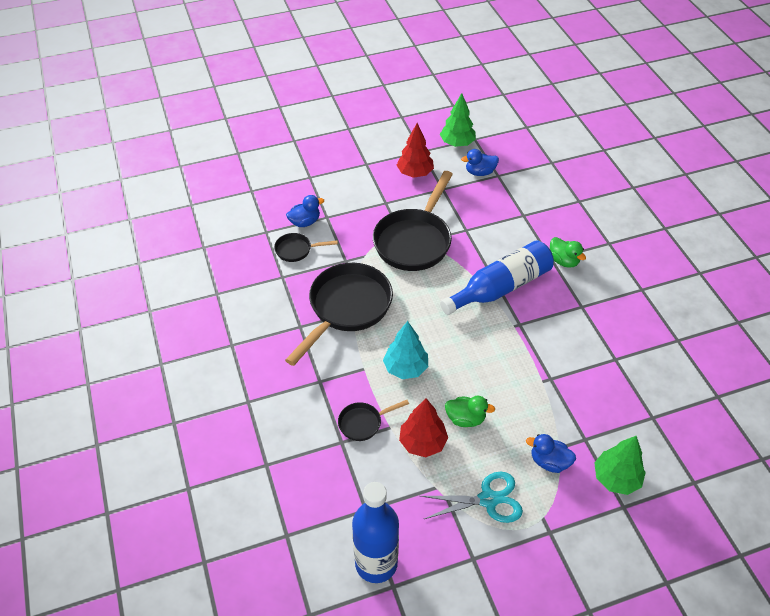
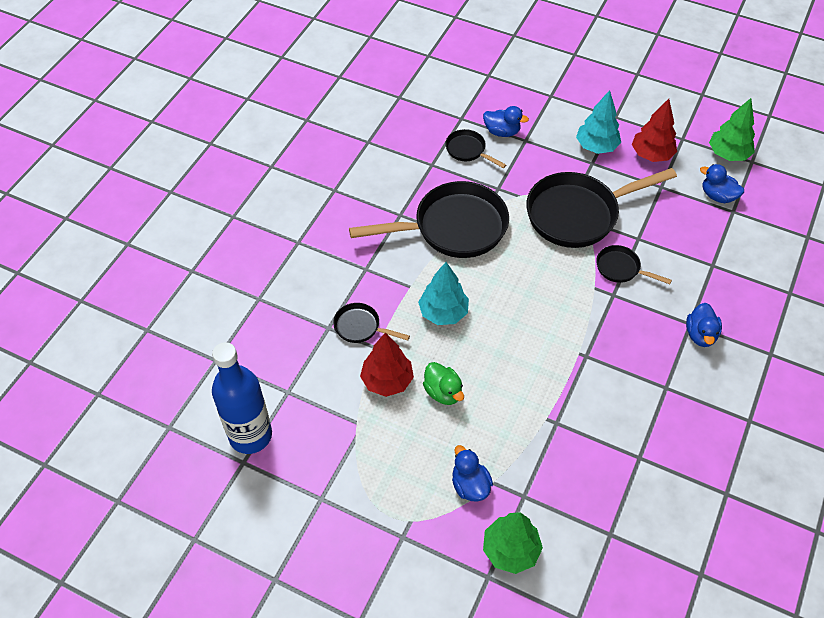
camera: 45 degrees right, 5 degrees up
(376, 190) = (596, 146): none -> turquoise tree
(477, 255) = (621, 269): none -> black pan
(488, 499) = (385, 468): turquoise scissors -> none
(500, 287) = (608, 312): blue bottle -> none
(563, 261) = (700, 335): green duck -> blue duck

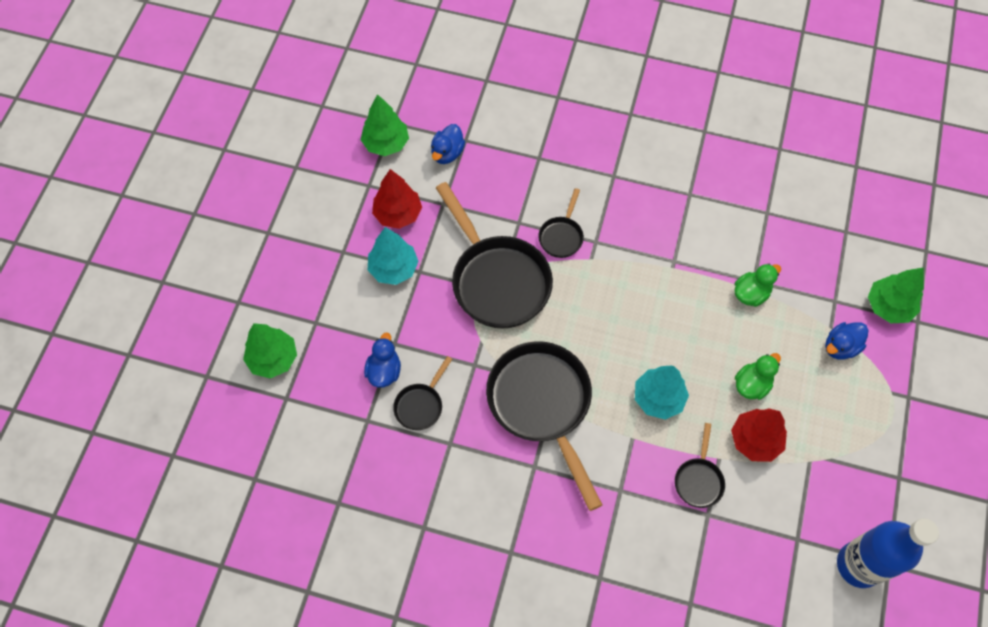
camera: 100 degrees left, 10 degrees up
(522, 70) = (273, 359): none -> green tree
(542, 416) = (751, 293): none -> green duck
(700, 335) = (624, 167): blue duck -> none

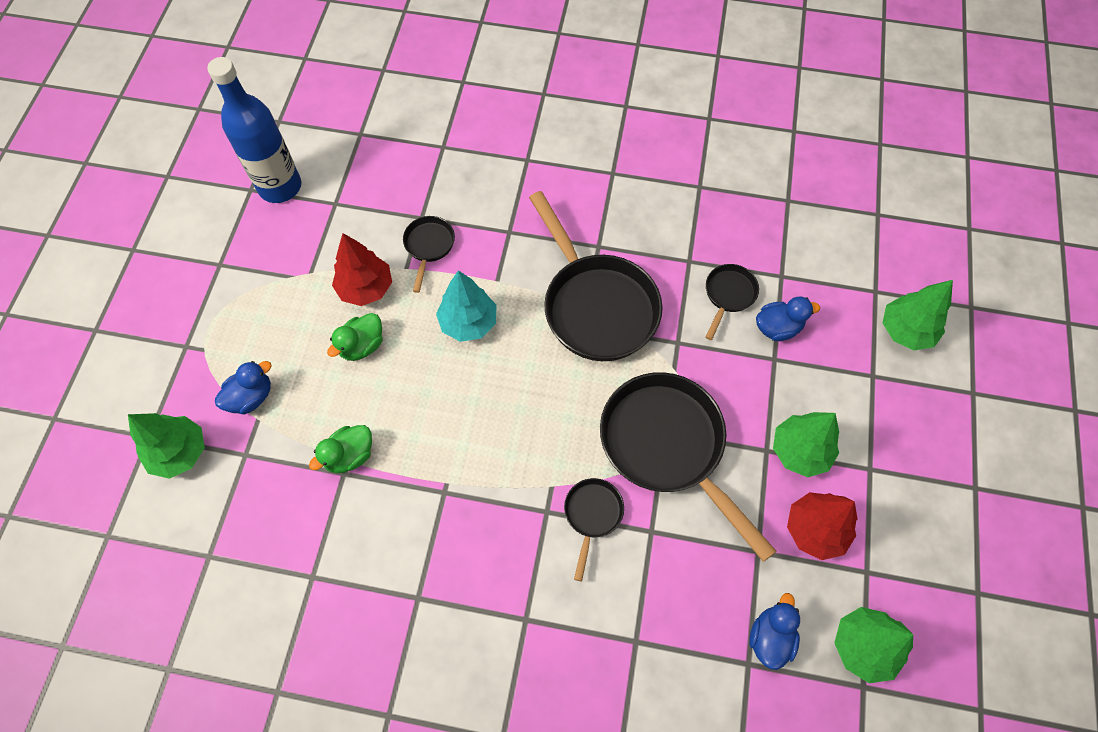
camera: 175 degrees right, 0 degrees up
(384, 371) = (777, 328): blue duck -> blue duck turned 105 degrees counterclockwise
(393, 268) = (799, 451): turquoise tree -> green tree

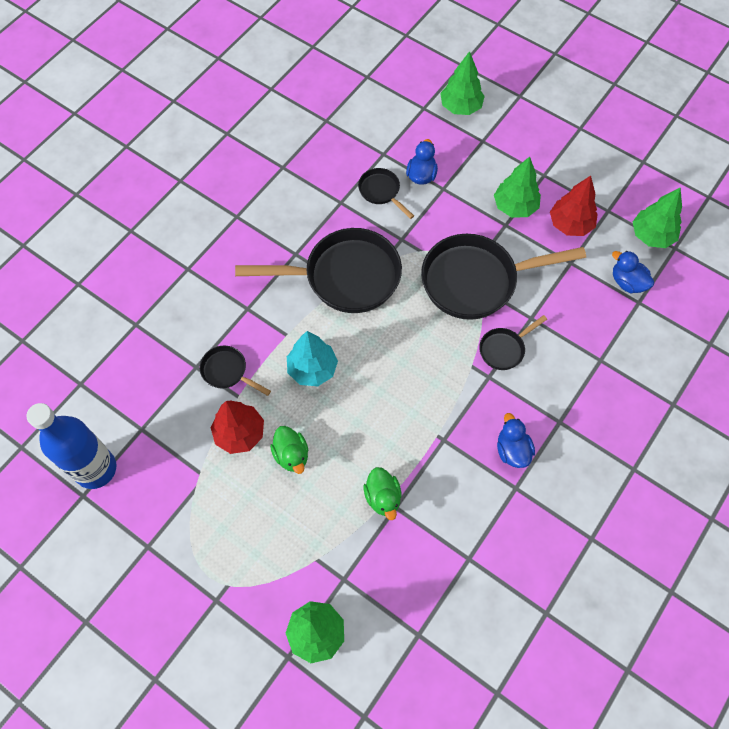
camera: 65 degrees left, 0 degrees up
(251, 397) = (294, 558): blue duck -> blue duck (512, 450)
(592, 515) = (504, 349): black pan -> black pan turned 75 degrees counterclockwise

